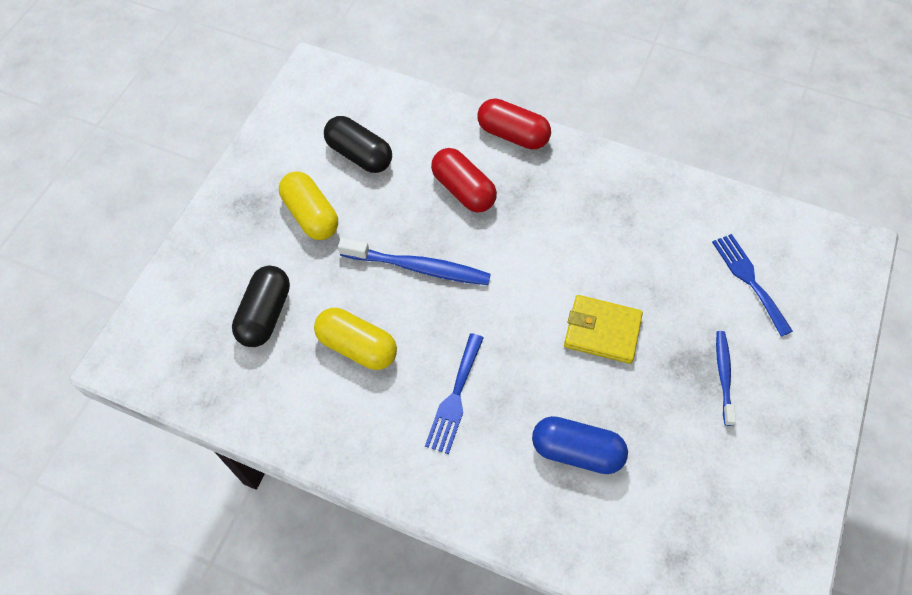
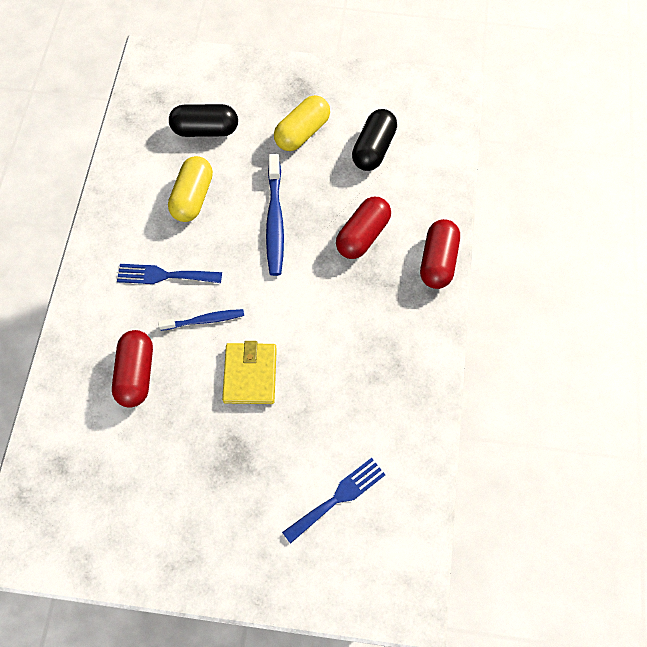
camera: 75 degrees right, 5 degrees up
(576, 451) = (136, 374): blue capsule -> red capsule
(723, 376) = (230, 484): blue toothbrush -> blue toothbrush (204, 320)

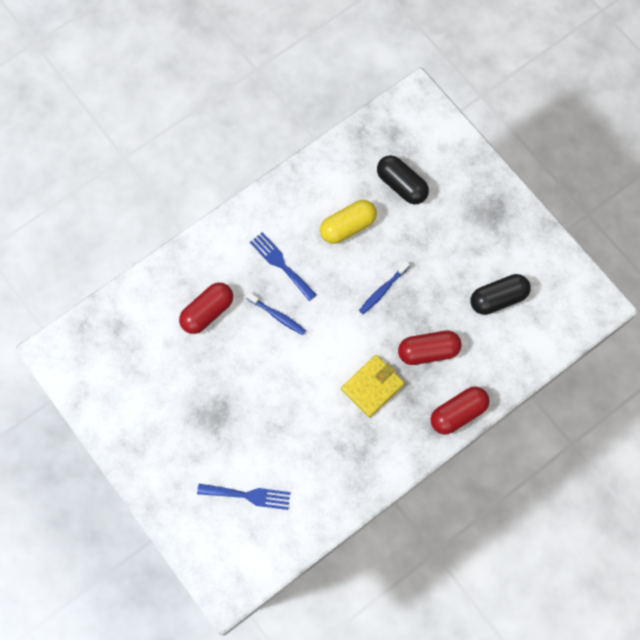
camera: 45 degrees right, 5 degrees up
(250, 375) = (270, 375): yellow wallet -> yellow wallet (372, 386)
(275, 221) = (383, 290): blue toothbrush -> blue toothbrush, size x0.61
(302, 132) = (463, 244): yellow capsule -> none

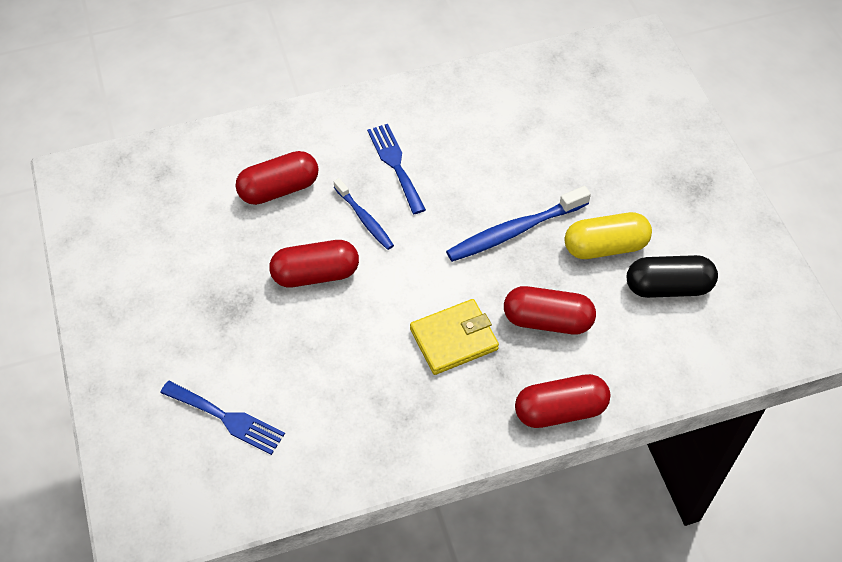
camera: 20 degrees right, 15 degrees down
(261, 370) = (315, 274): none -> red capsule
(348, 226) = (498, 149): yellow capsule -> yellow capsule (605, 246)
(383, 290) = (514, 231): blue toothbrush -> blue toothbrush, size x1.64
(401, 185) = (585, 124): black capsule -> none

